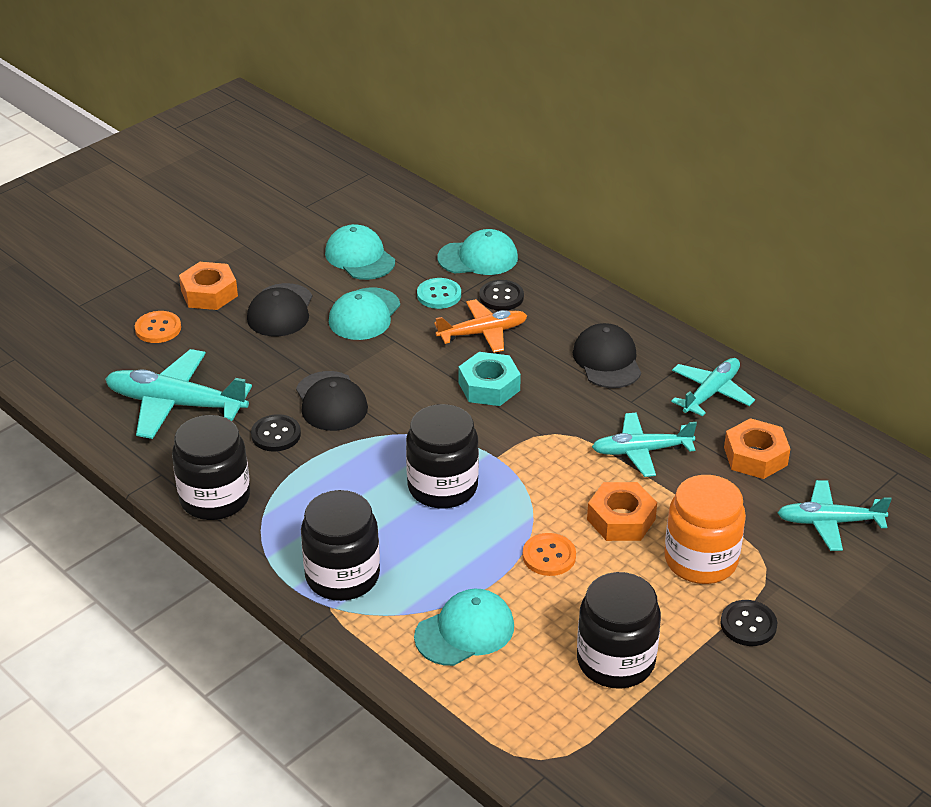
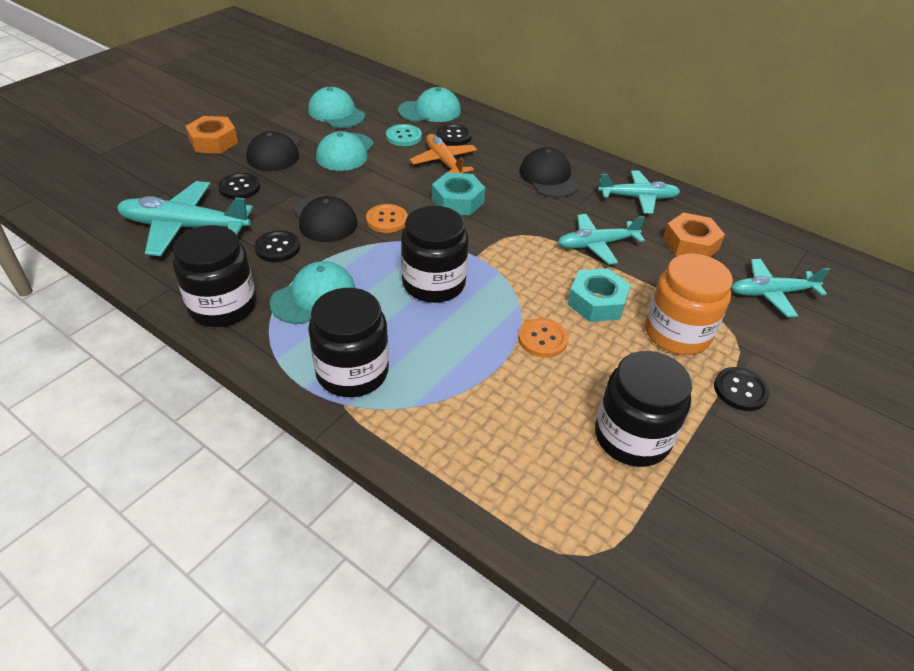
camera: 10 degrees left, 5 degrees up
(158, 328) = (169, 169): orange button -> orange button (387, 220)
(237, 357) = (239, 188): none -> black button
(465, 631) = (480, 418): turquoise cap -> turquoise cap (314, 297)
(482, 333) = (444, 162): orange plane -> orange plane turned 90 degrees counterclockwise
(621, 519) = (597, 302): orange nut -> turquoise nut
(711, 393) = (637, 197): turquoise plane -> turquoise plane turned 60 degrees clockwise

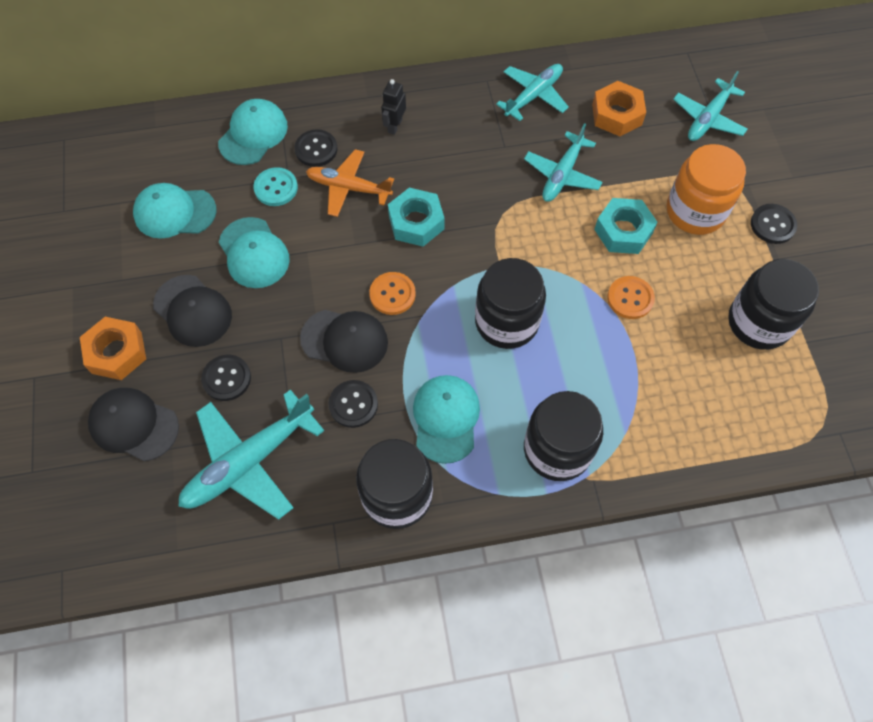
camera: 45 degrees left, 20 degrees up
(518, 155) = (394, 126): none -> black robot
(548, 177) = (448, 131): black cap -> black cap (133, 425)

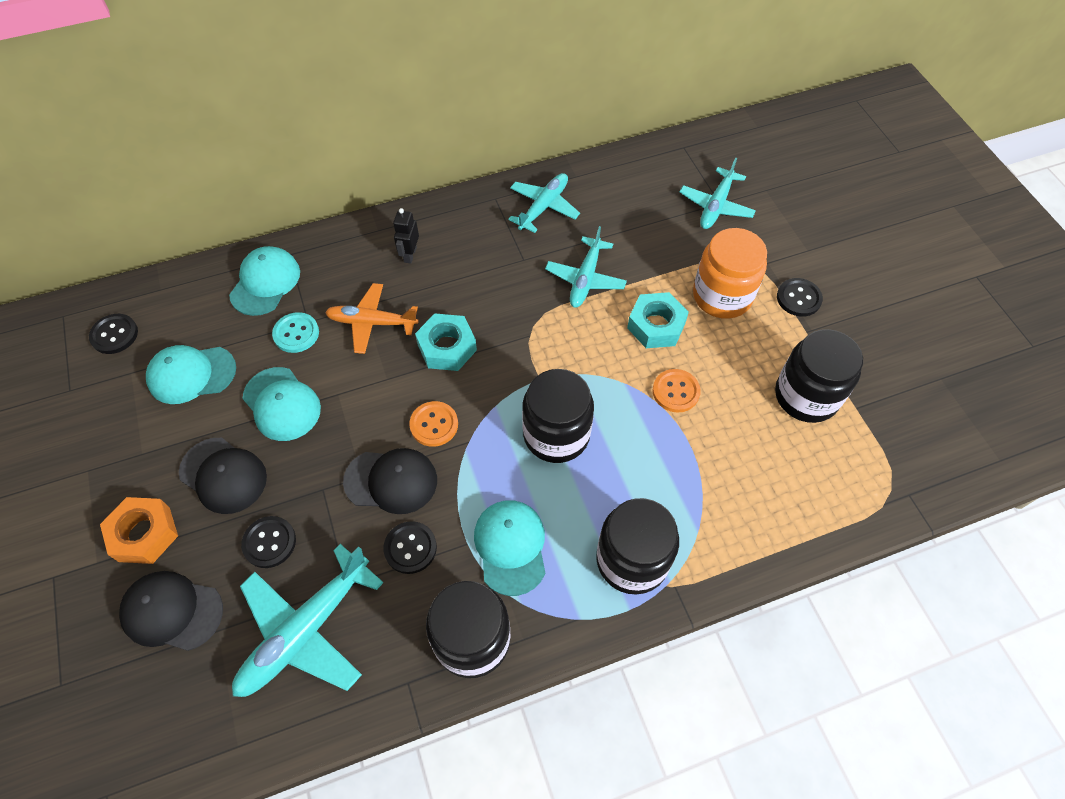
camera: 10 degrees left, 5 degrees down
(316, 149) = (333, 289): black button -> black button (114, 335)
(617, 114) = (628, 214): orange nut -> none

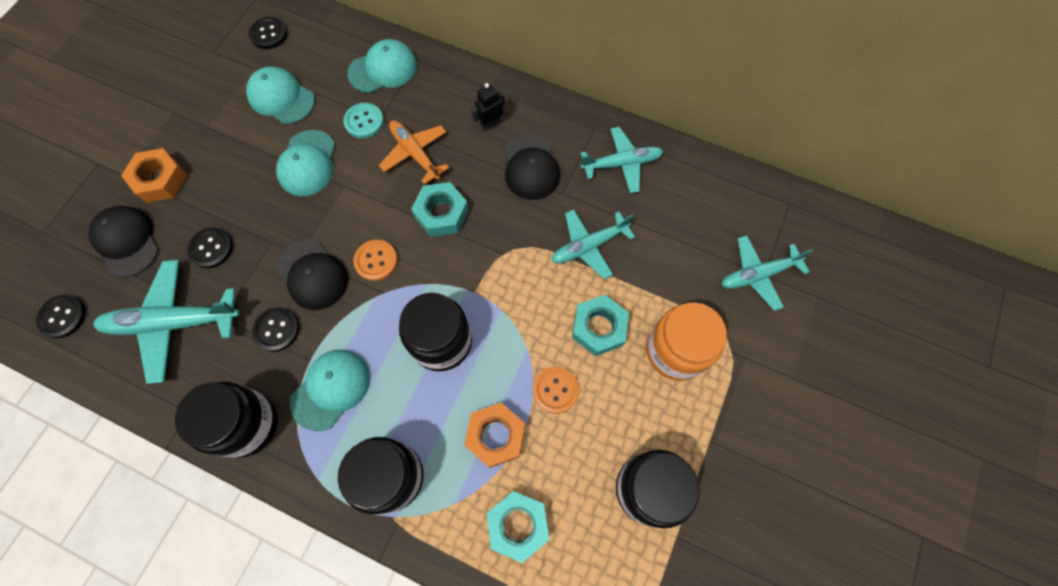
camera: 45 degrees right, 10 degrees up
(223, 475) = (232, 181): black cap -> black cap (530, 167)
(672, 459) = (496, 436): none -> orange nut
(756, 501) = (518, 525): none -> turquoise nut
(798, 298) = (736, 409): black button -> black button (63, 317)

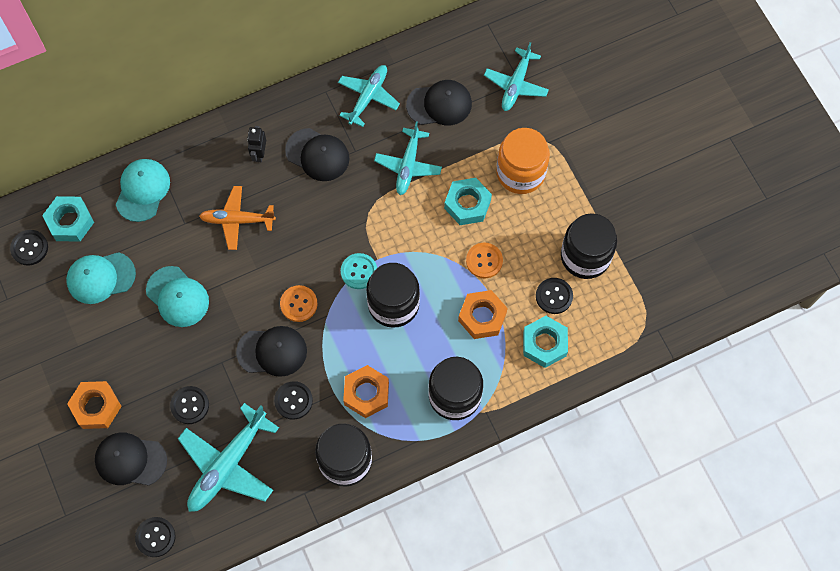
camera: 50 degrees left, 0 degrees up
(331, 389) = (366, 393): turquoise cap -> orange nut
(364, 121) = (177, 235): turquoise button -> turquoise button (359, 271)
(441, 213) = (301, 237): turquoise nut -> turquoise nut (70, 222)
(577, 491) = (554, 296): none -> black button
(672, 225) = (439, 104): none -> black cap

